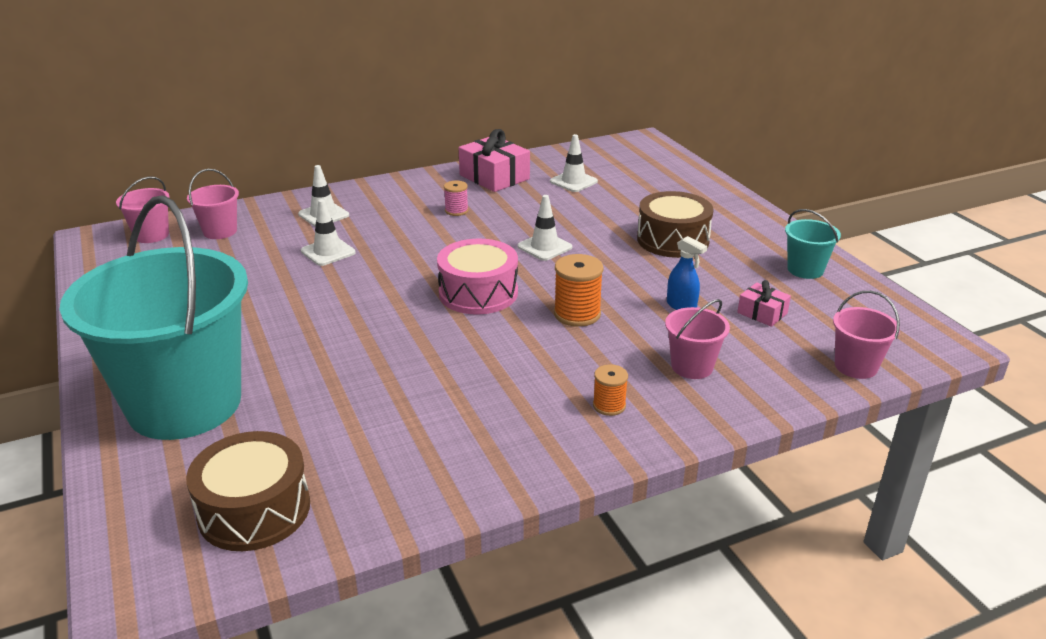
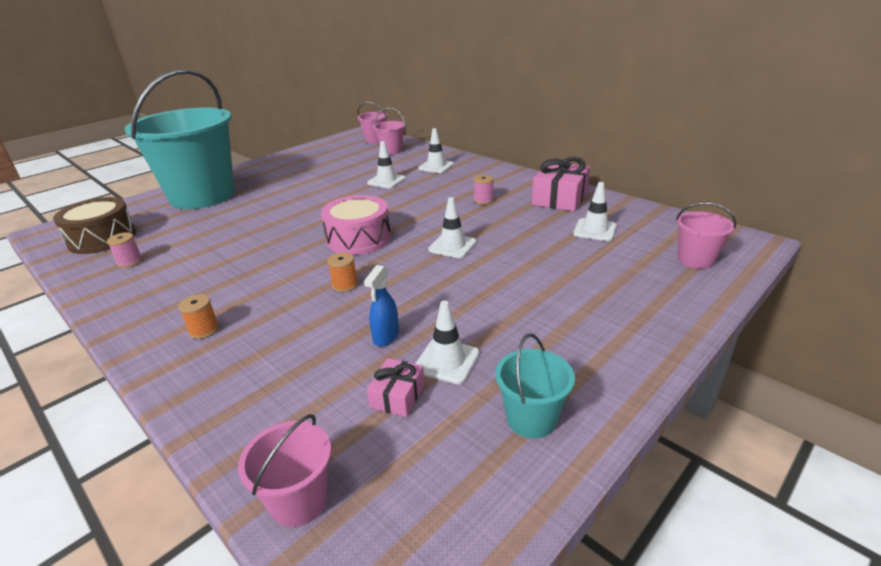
camera: 70 degrees right, 0 degrees up
(380, 472) = (130, 262): none -> pink spool
(577, 314) = (345, 285): orange spool -> orange spool, size x0.61
(673, 240) = (524, 306): brown drum -> none
(692, 366) = (272, 364): pink bucket -> pink bucket (695, 260)
(729, 286) = (447, 361): none -> white traffic cone

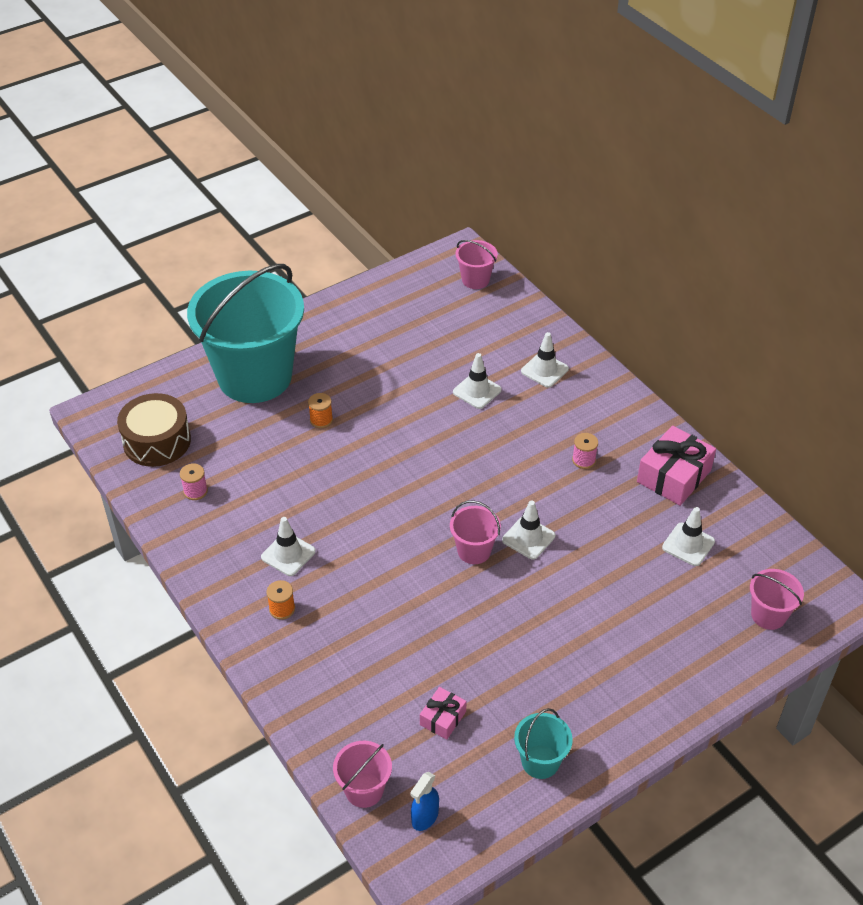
camera: 10 degrees right, 15 degrees up
(345, 285) = (411, 575): orange spool -> orange spool (321, 420)
(358, 238) = (431, 503): pink drum -> none
(386, 337) = (442, 653): blue spray bottle -> blue spray bottle (424, 817)
(391, 151) = (493, 316): pink bucket -> pink bucket (474, 551)
(447, 361) = (489, 691): white traffic cone -> white traffic cone (288, 554)

